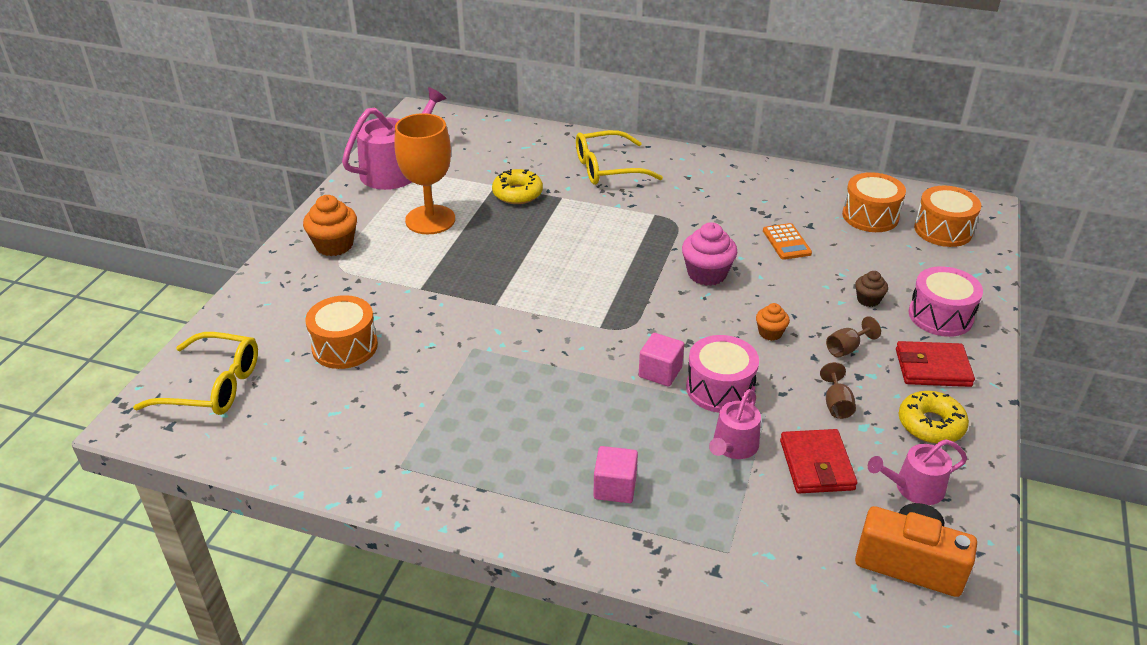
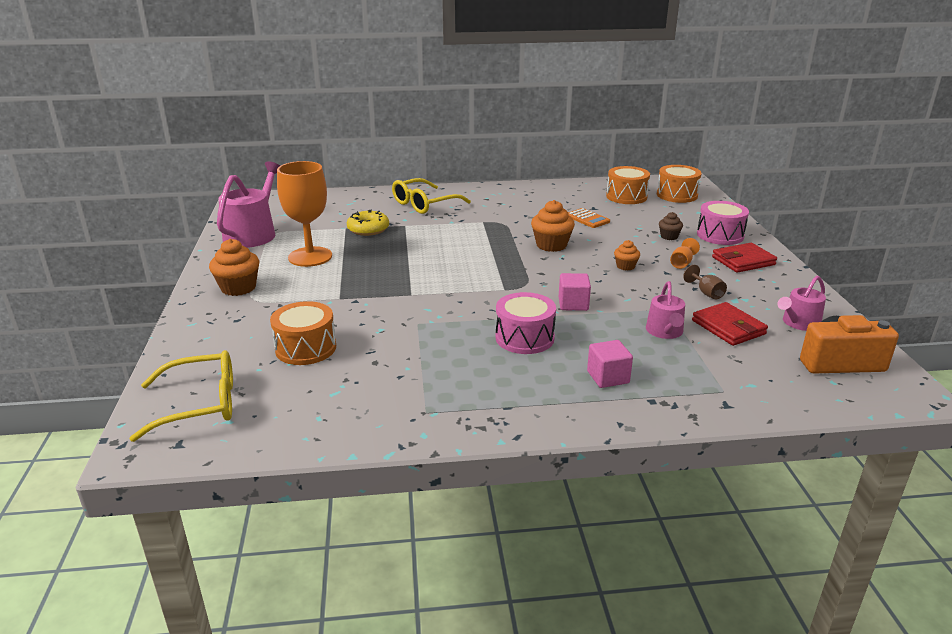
camera: 25 degrees left, 10 degrees down
(707, 274) = (551, 245): pink cupcake -> orange cupcake
(720, 388) = (623, 303): pink drum -> pink drum (524, 338)
(846, 348) = (682, 263): brown goblet -> orange goblet
(931, 425) = (773, 289): yellow donut -> none

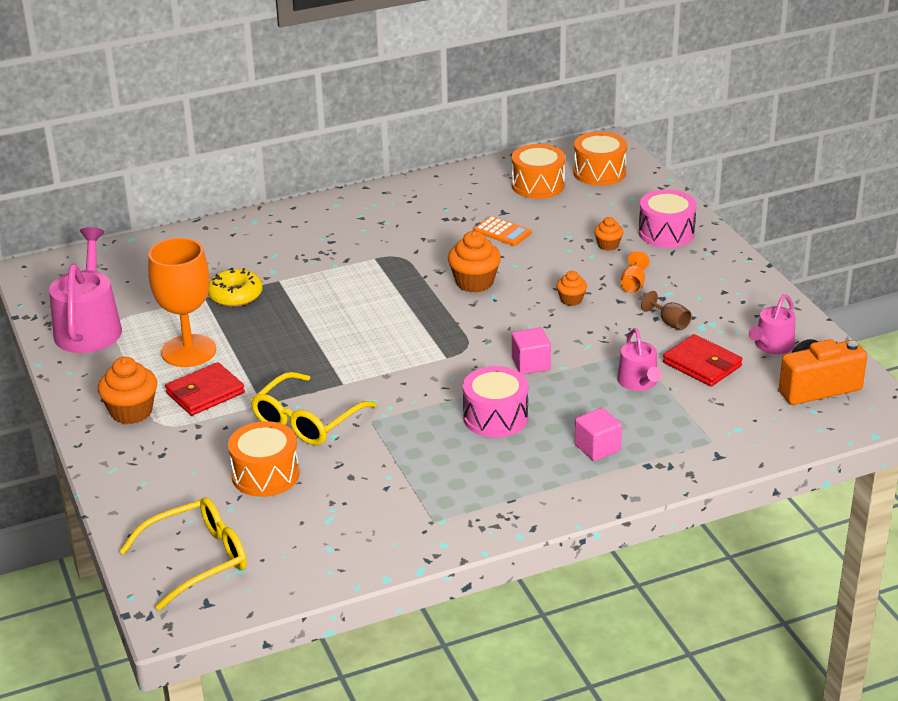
camera: 15 degrees left, 5 degrees up
(425, 204) = (285, 240): yellow glasses -> yellow glasses (307, 420)
(669, 236) = (608, 245): brown cupcake -> orange cupcake
(743, 261) = (700, 269): red wallet -> red wallet (205, 393)

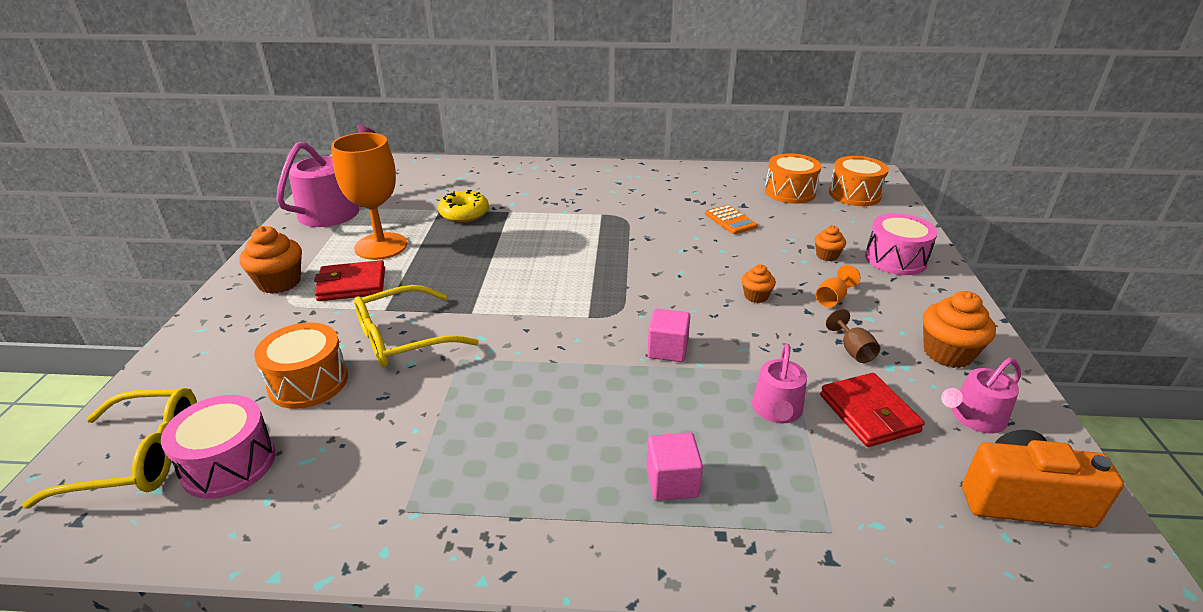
camera: 25 degrees right, 0 degrees up
(474, 282) = (672, 255): orange cupcake -> orange cupcake (947, 353)
(495, 417) = (584, 398): pink drum -> pink drum (229, 464)

